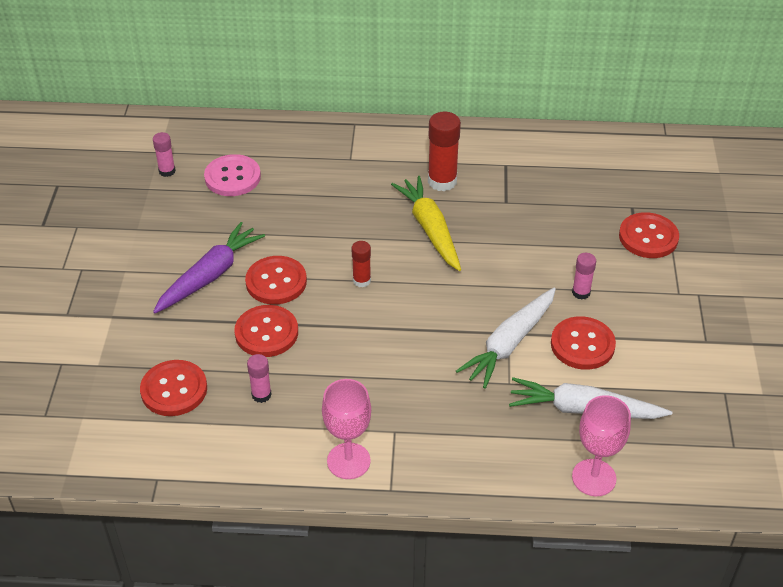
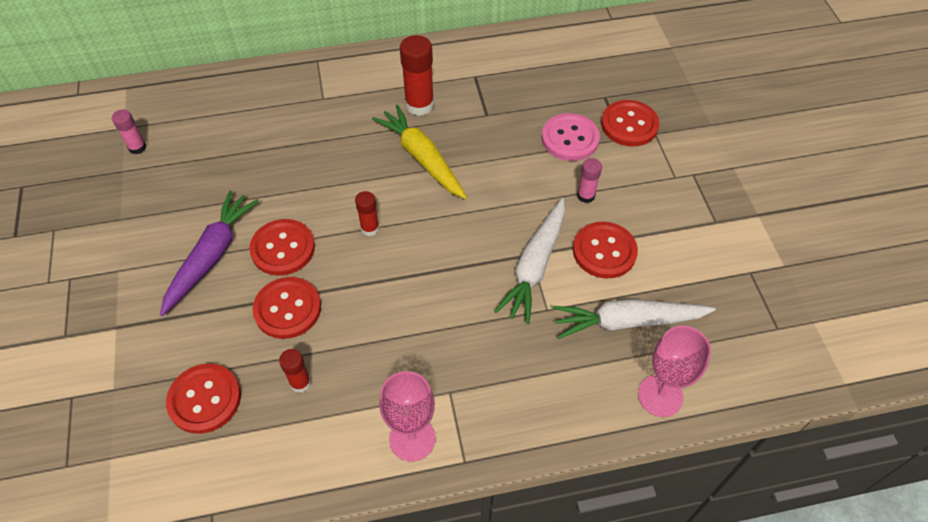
camera: 15 degrees left, 10 degrees up
(232, 177) = (208, 141): pink button -> pink button (570, 138)
(261, 395) = (300, 383): pink glue stick -> red glue stick

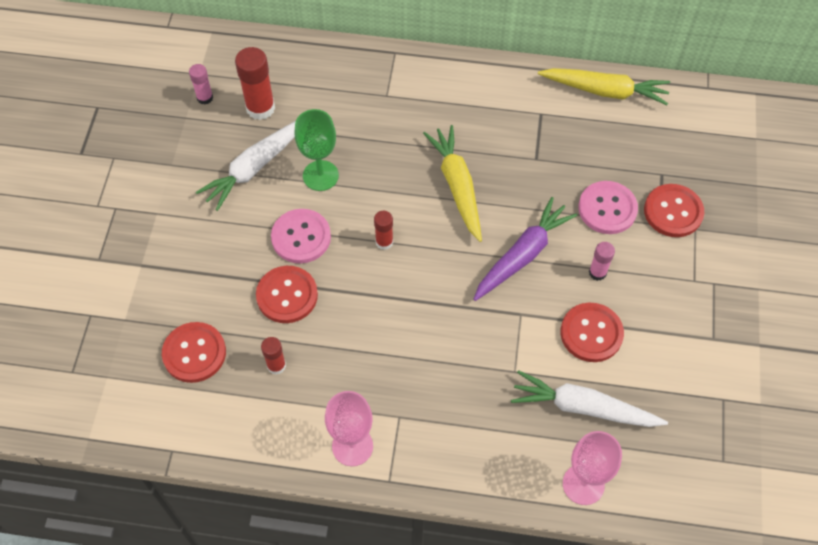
camera: 20 degrees right, 5 degrees up
(211, 256) = (238, 225): purple carrot -> purple carrot (522, 255)
(283, 186) = (320, 175): none -> green goblet
(283, 248) = (301, 237): red button -> pink button
(419, 105) = (475, 129): red glue stick -> red glue stick (260, 108)
(524, 43) = (605, 91): none -> yellow carrot
(534, 266) = (520, 326): white carrot -> white carrot (254, 167)

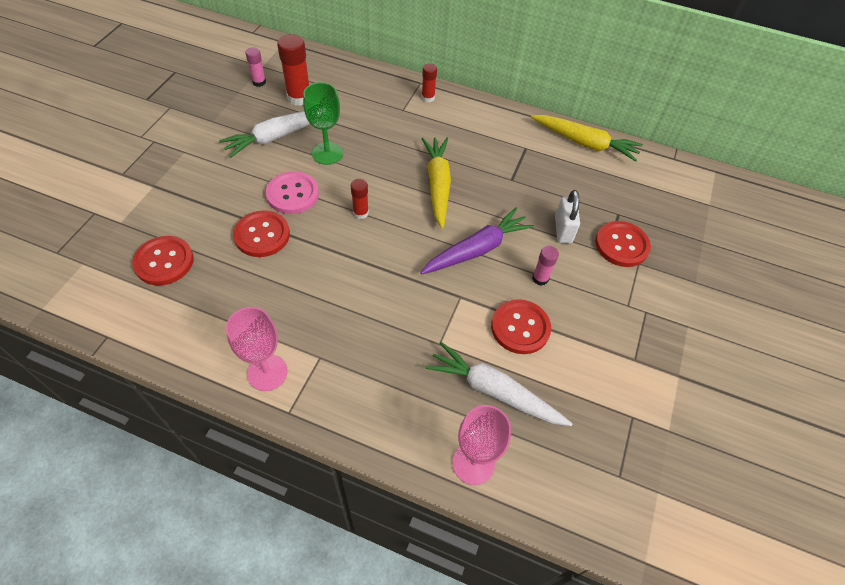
camera: 10 degrees right, 5 degrees down
(276, 365) = (229, 288): red glue stick -> red glue stick (428, 98)
(607, 209) = (563, 230): pink button -> white padlock

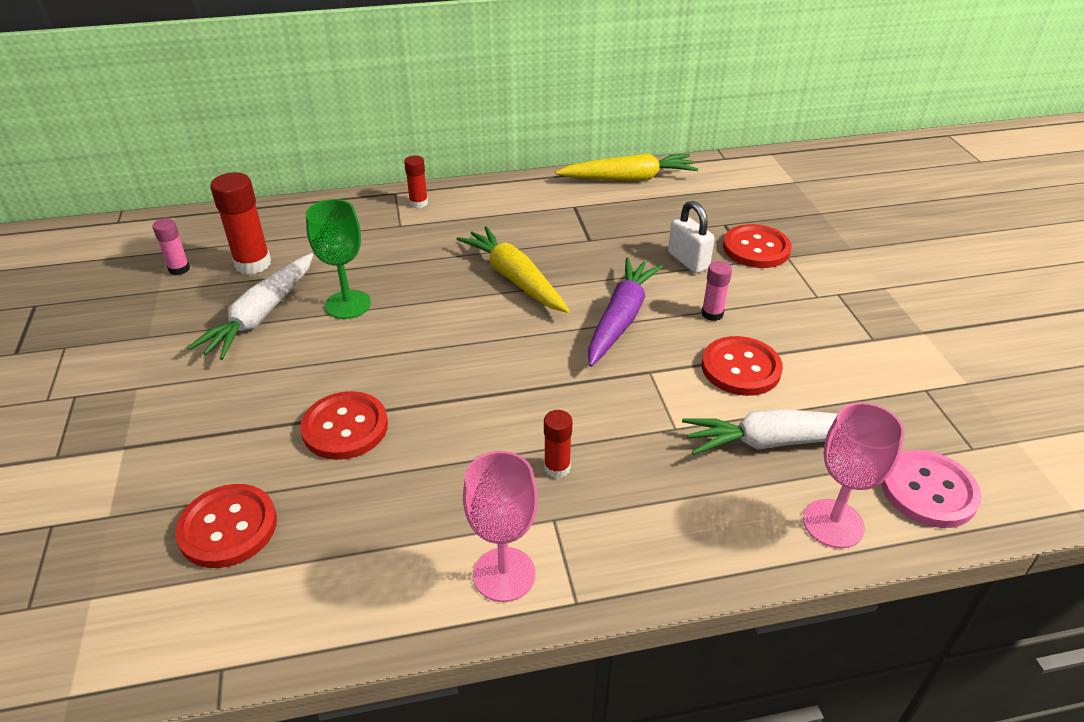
camera: 30 degrees left, 15 degrees down
(292, 194) = (343, 365): pink button -> pink button (928, 491)
(360, 213) = (451, 345): red glue stick -> red glue stick (557, 468)

